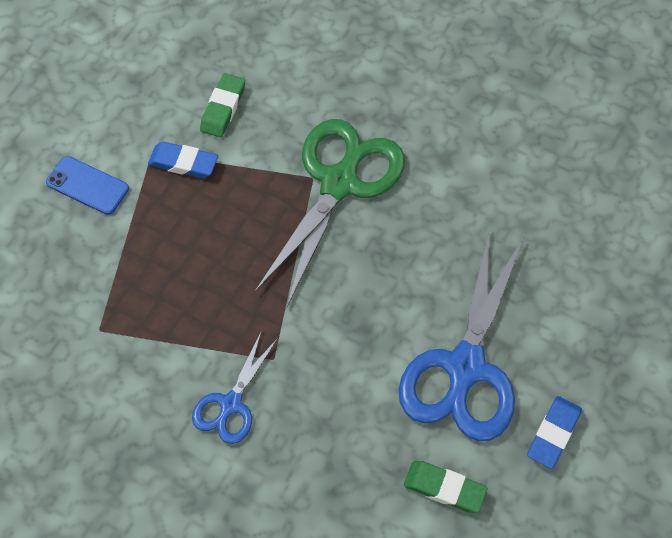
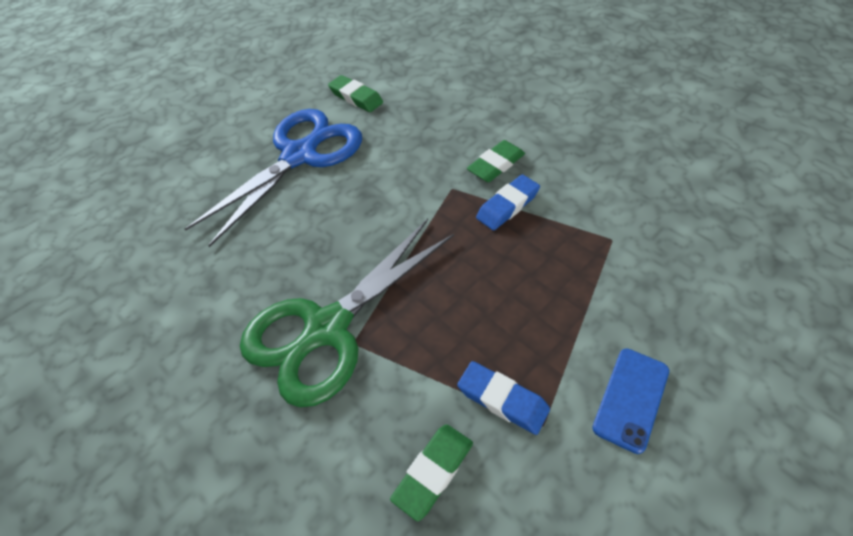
camera: 160 degrees left, 10 degrees down
(87, 185) = (631, 399): blue phone -> blue phone turned 75 degrees clockwise
(231, 404) = (496, 165): blue scissors -> green eraser
(553, 434) = (264, 111): blue eraser -> blue eraser (507, 206)

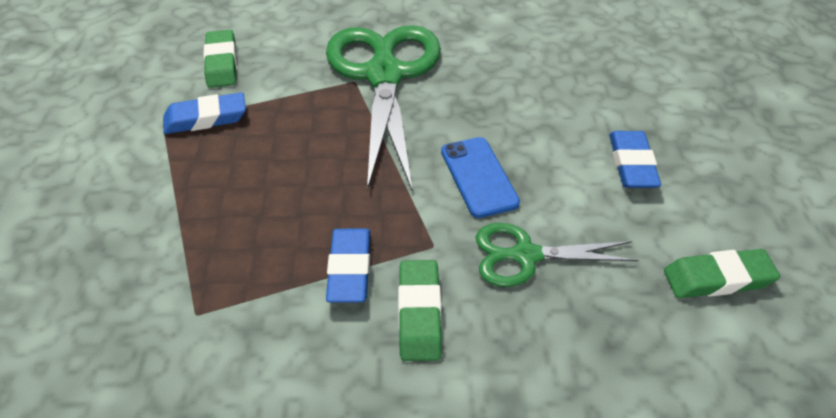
camera: 130 degrees right, 5 degrees down
(299, 155) = (632, 164): blue scissors -> blue eraser
(416, 154) = (526, 255): none -> green scissors
(631, 399) = (98, 178): blue phone -> blue phone (479, 177)

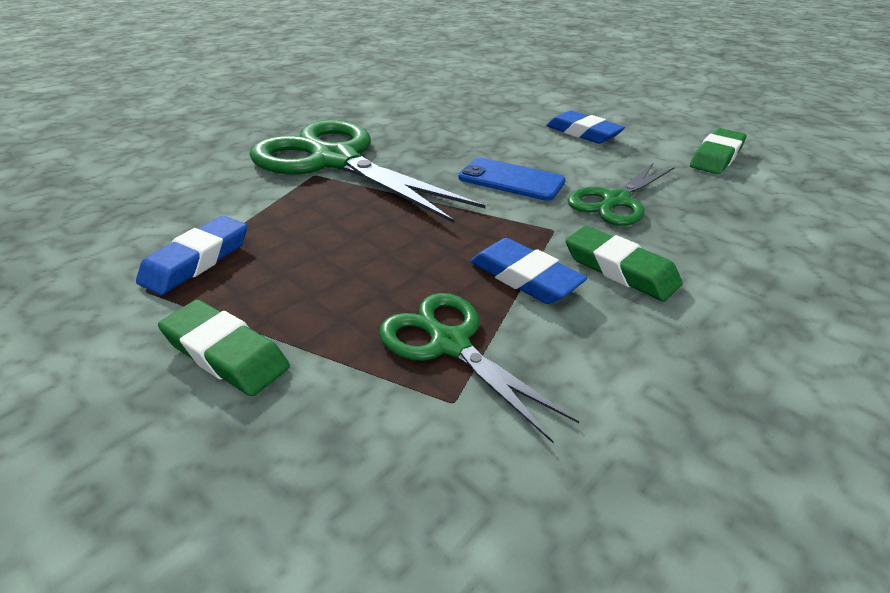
camera: 45 degrees left, 10 degrees down
(221, 63) = (146, 218): green eraser -> green eraser (225, 353)
(242, 279) = (449, 344): none -> green scissors

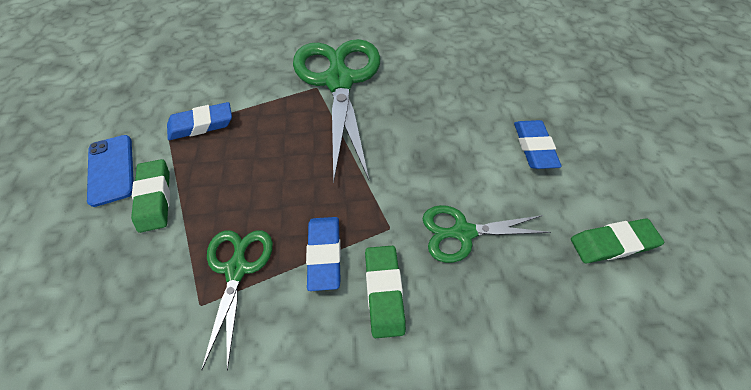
camera: 40 degrees right, 20 degrees up
(511, 180) = (419, 164): blue phone -> blue phone (111, 169)

